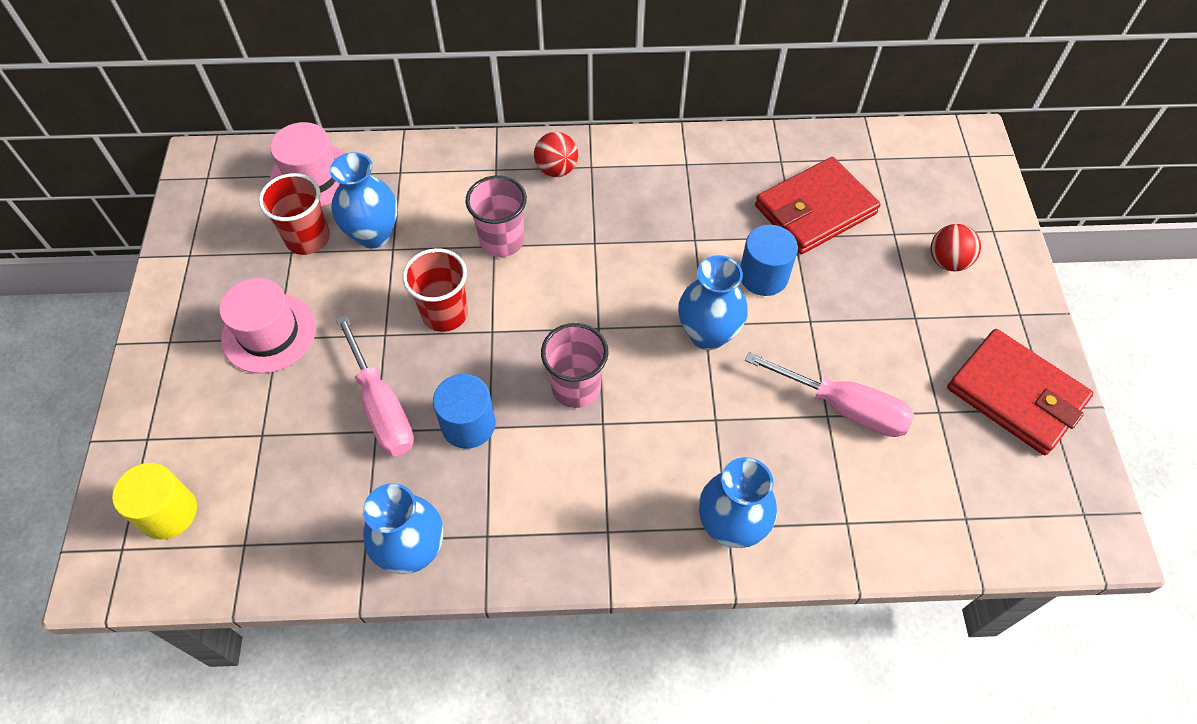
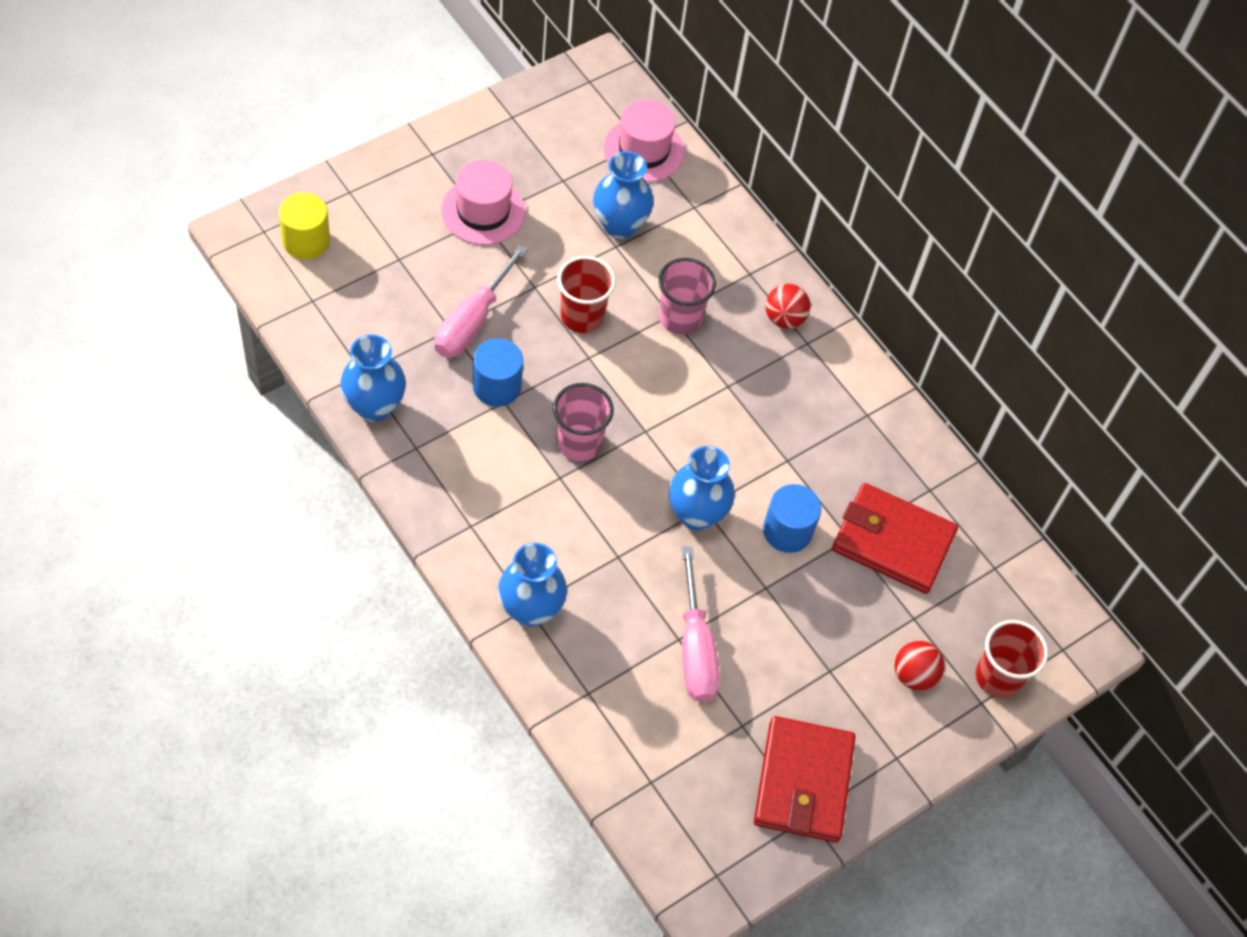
camera: 50 degrees right, 0 degrees up
(308, 238) = (583, 183): red cup -> red cup (998, 677)

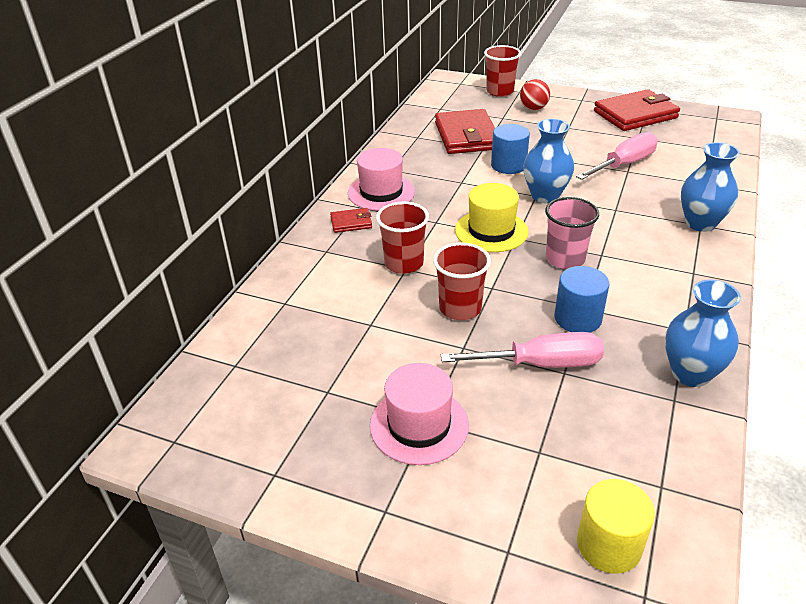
camera: 115 degrees left, 20 degrees down
(620, 225) = (345, 332): blue vase -> none
(644, 150) = (242, 359): pink hat -> pink hat (381, 192)
(673, 419) = (491, 231): none -> yellow hat
(680, 318) = (404, 263): pink cup -> red cup
(784, 318) = (351, 222): red ball -> red wallet

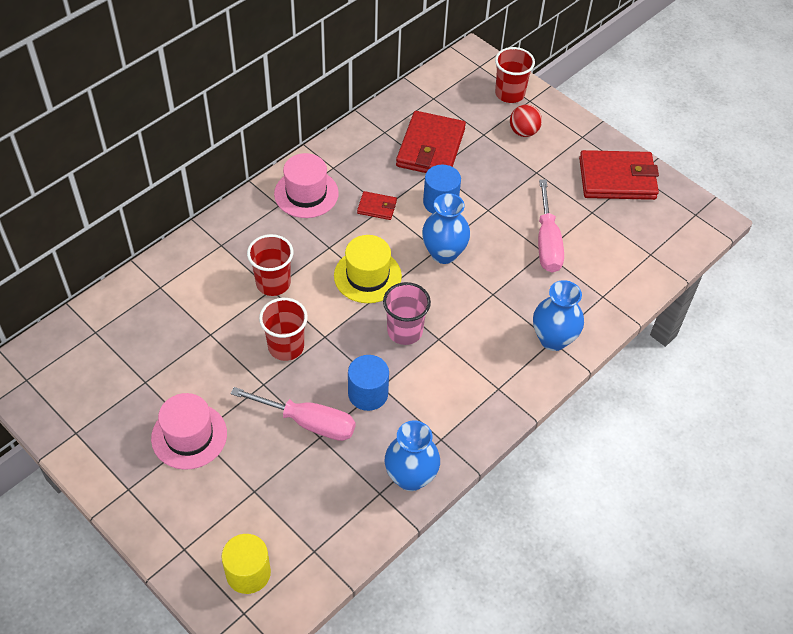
camera: 20 degrees right, 15 degrees up
(351, 222) = (259, 220): red wallet -> red wallet (377, 207)
(624, 164) = (547, 242): pink screwdriver -> pink screwdriver turned 105 degrees clockwise

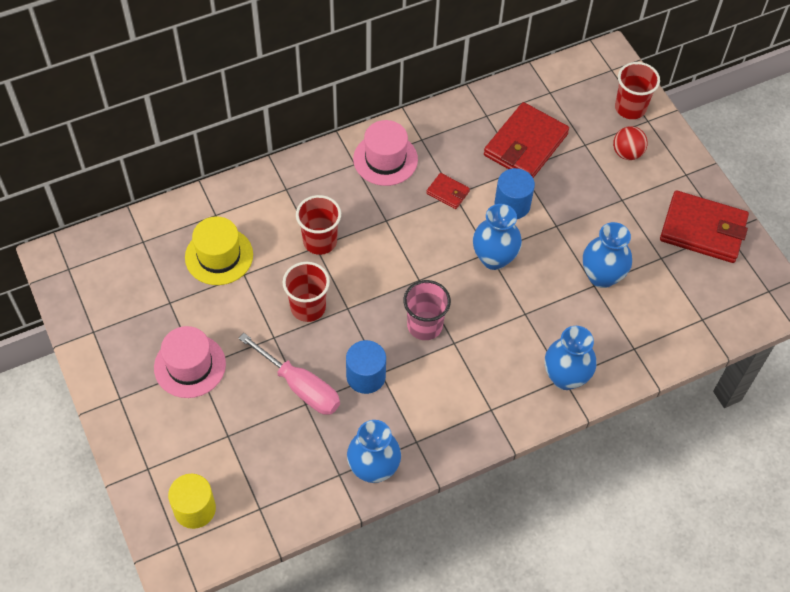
camera: 20 degrees right, 5 degrees up
(367, 276) = (411, 260): yellow hat -> yellow hat (219, 256)
(547, 242) = (601, 276): pink screwdriver -> blue vase

